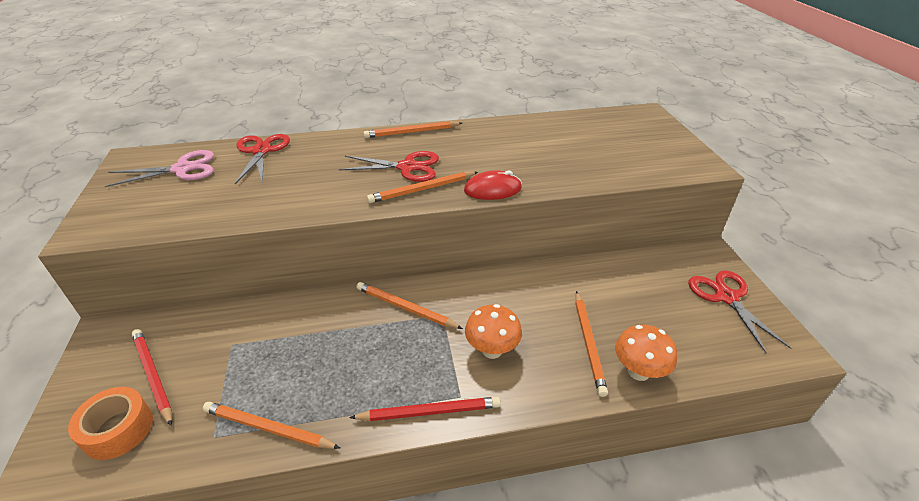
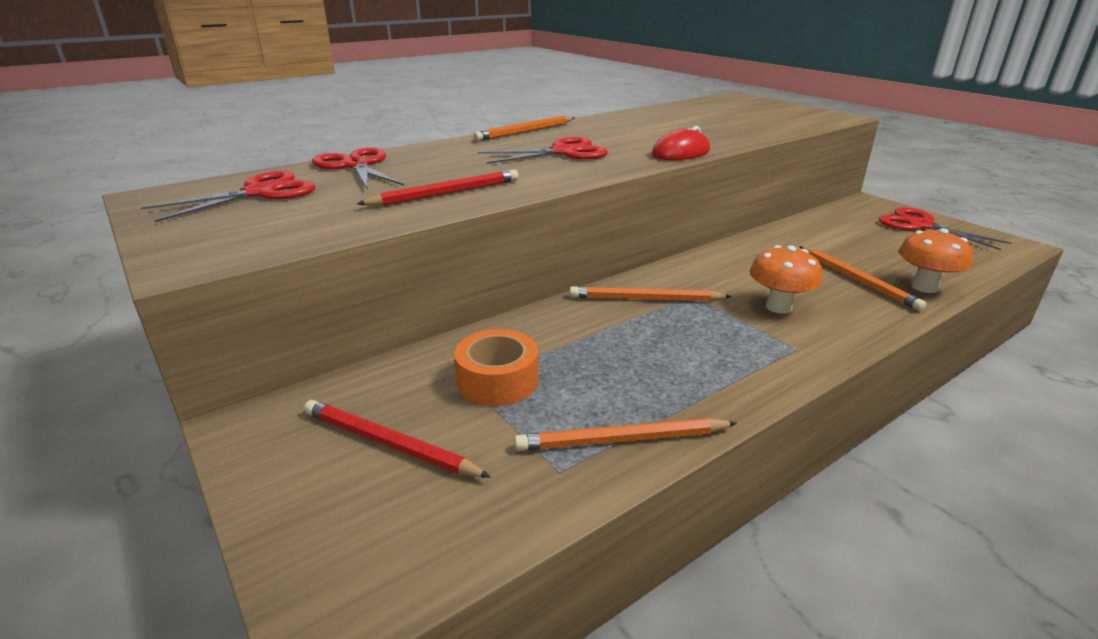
camera: 25 degrees left, 10 degrees down
(118, 429) = (405, 513): orange tape -> orange tape (497, 380)
(182, 169) = (260, 192): pink scissors -> red scissors
(422, 189) = (608, 163): orange pencil -> none
(429, 411) = (783, 368): red pencil -> red pencil (445, 193)

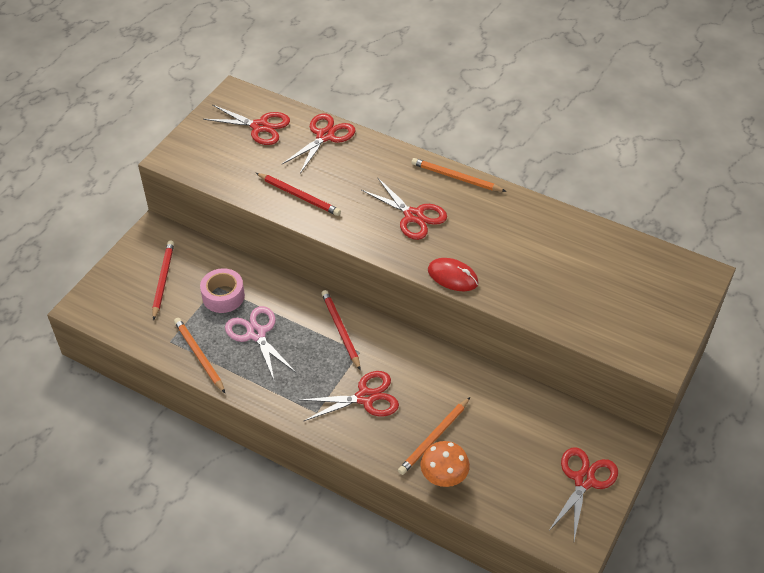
camera: 65 degrees right, 20 degrees up
(497, 380) = (223, 296): orange tape -> pink tape
(607, 366) = (256, 334): none -> pink scissors
(646, 299) = (340, 330): orange pencil -> red pencil
(778, 307) = (365, 397): orange mushroom -> red scissors

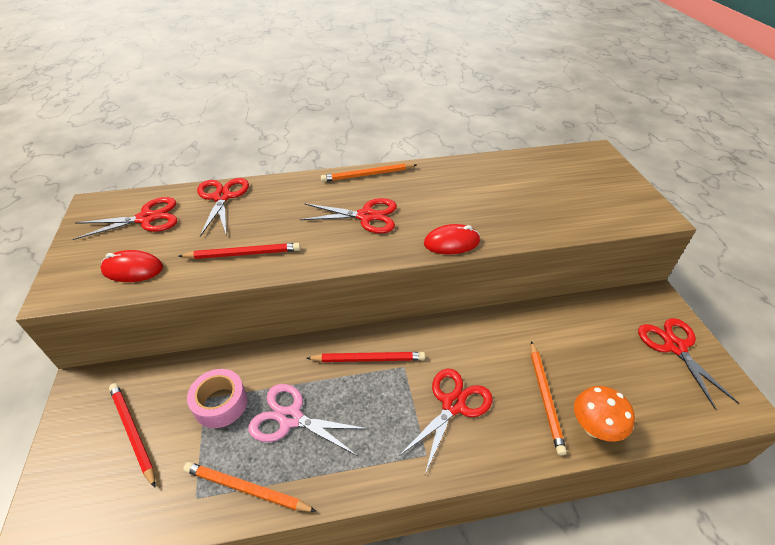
camera: 40 degrees left, 5 degrees down
(222, 166) = (132, 269): none -> red mouse
(340, 330) = (368, 359): red pencil -> red pencil turned 150 degrees clockwise

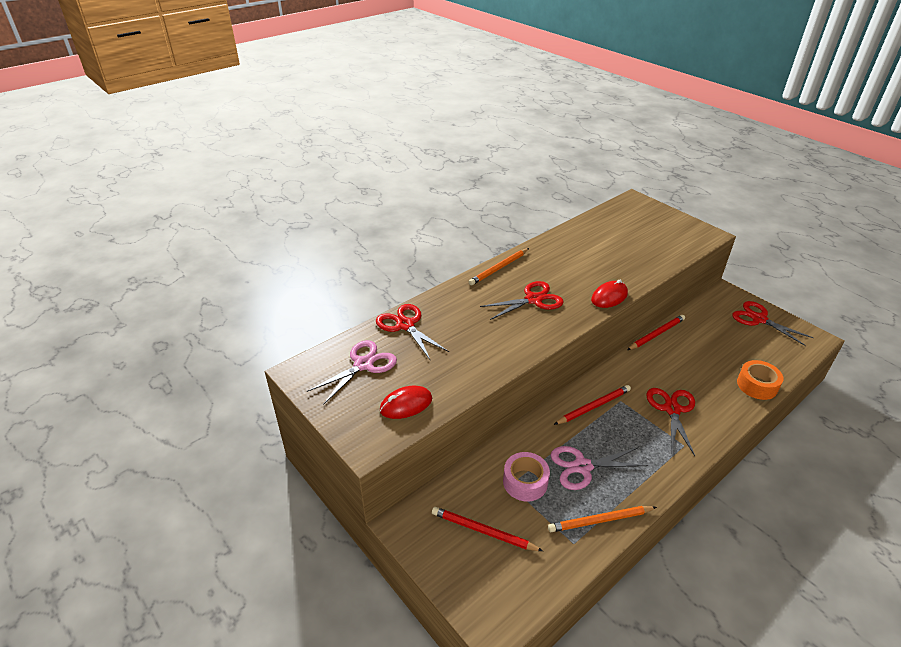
camera: 30 degrees left, 5 degrees down
(146, 218) = (364, 364): red scissors -> pink scissors
(243, 254) = (477, 359): red pencil -> red pencil (656, 334)
(545, 397) = (717, 380): orange pencil -> none
(594, 428) = (757, 385): orange mushroom -> orange tape

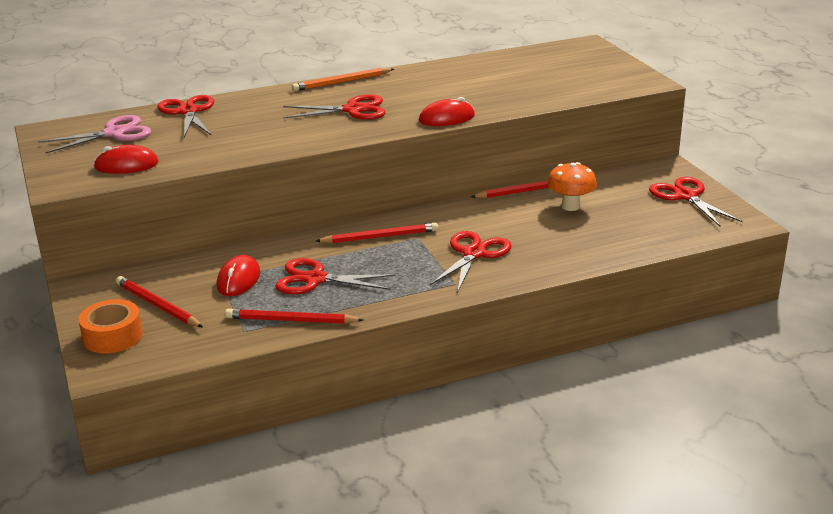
camera: 20 degrees right, 10 degrees down
(525, 482) = (238, 279): pink tape -> red mouse
(582, 466) = (315, 279): pink scissors -> red scissors
(600, 520) = (291, 320): orange pencil -> red pencil
(696, 344) = (570, 206): none -> orange mushroom
(757, 385) = (610, 251): orange tape -> orange tape (113, 336)

